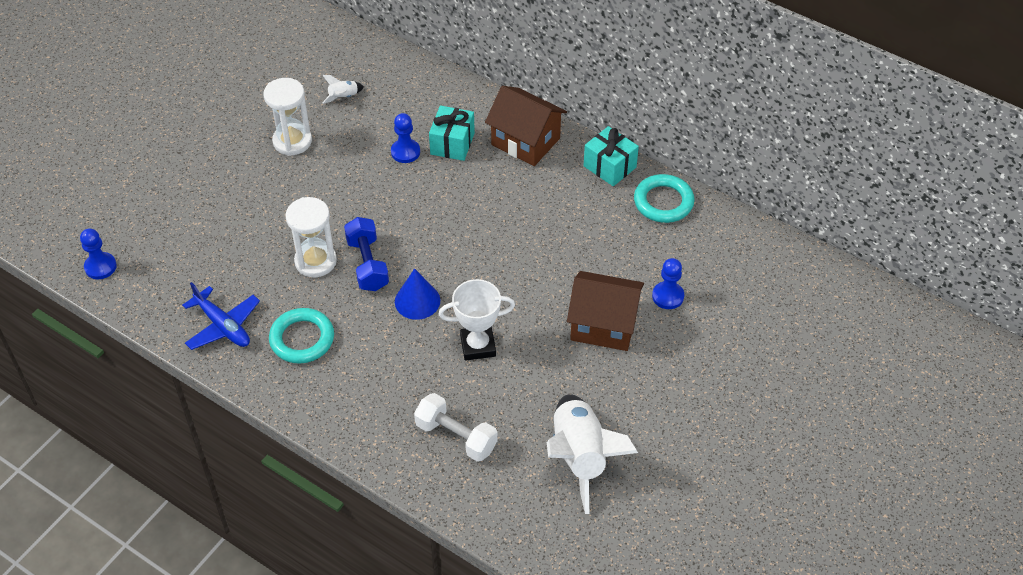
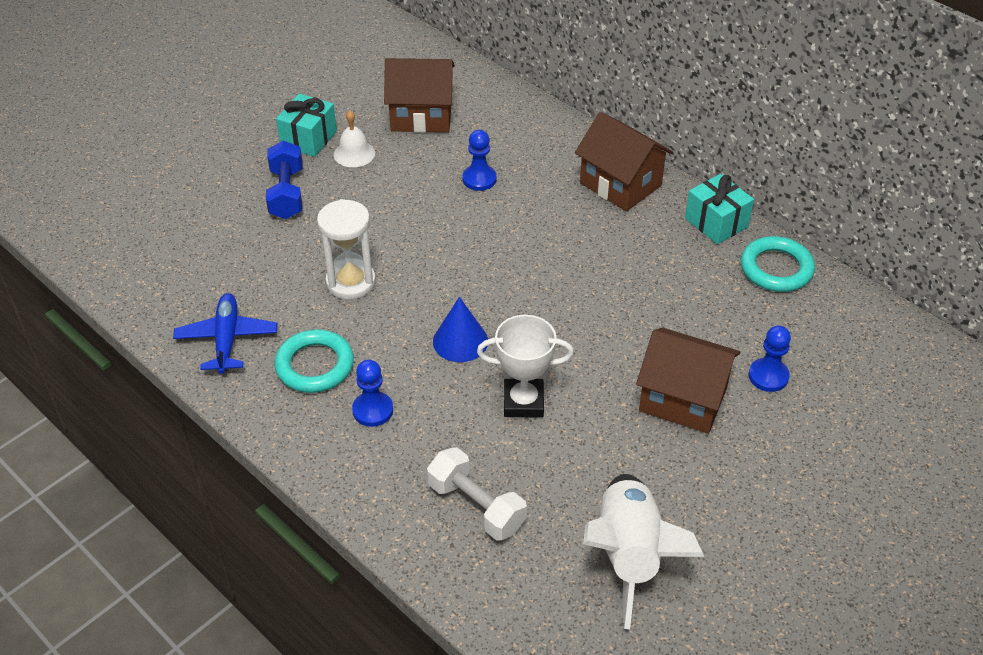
camera: 10 degrees right, 5 degrees down
(100, 267) = (107, 257): blue pawn -> blue pawn (373, 410)
(223, 326) = (227, 339): blue plane -> blue plane turned 150 degrees counterclockwise
(292, 141) = (354, 153): white hourglass -> white bell
(343, 97) = (421, 116): white rocket -> brown house
(367, 264) = (410, 293): blue dumbbell -> blue dumbbell (286, 193)
(452, 143) = (535, 177): turquoise gift -> turquoise gift (308, 138)

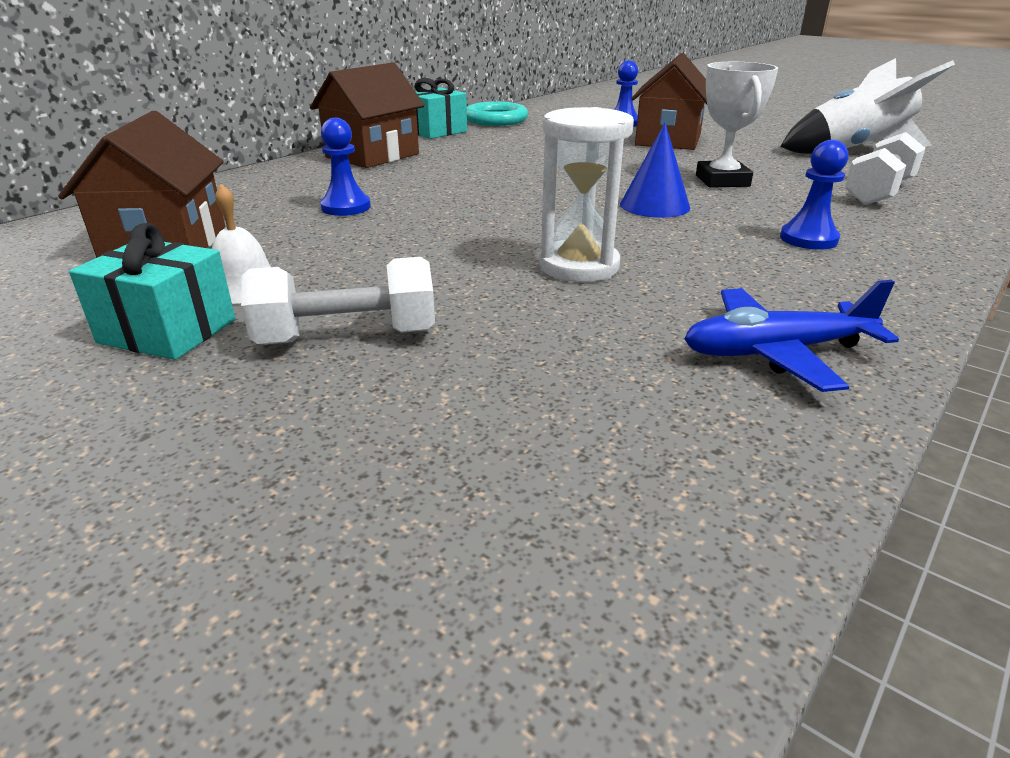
camera: 95 degrees left, 15 degrees down
(286, 193) = (347, 337): blue dumbbell -> white dumbbell
(315, 365) = (767, 277): turquoise ring -> none

